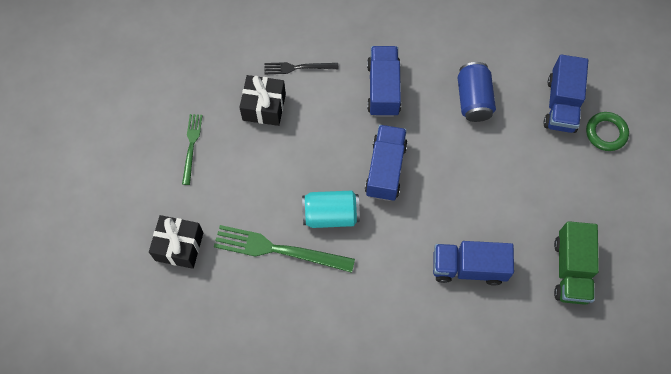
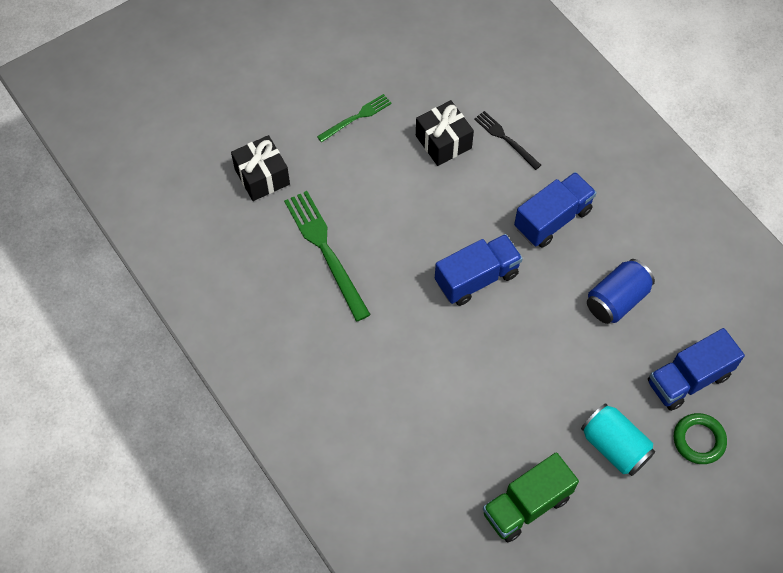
camera: 50 degrees right, 5 degrees down
(330, 215) = (393, 266): turquoise can -> turquoise can (614, 446)
(468, 267) = (447, 414): blue truck -> none

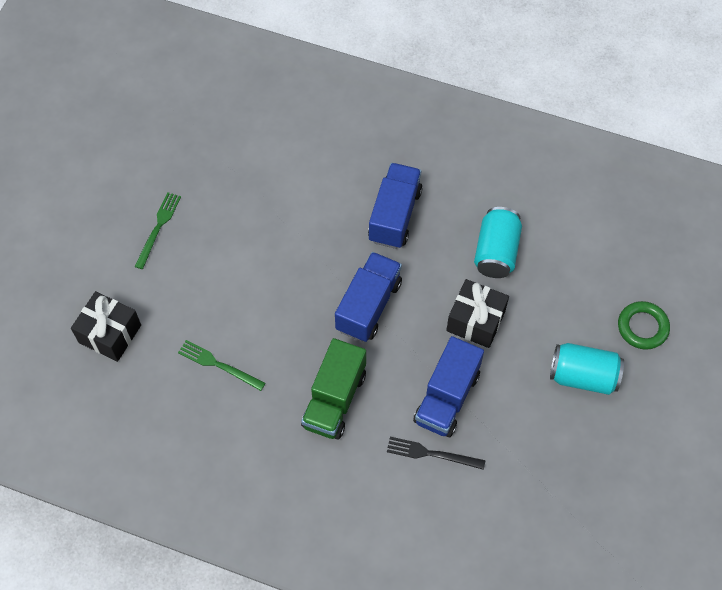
camera: 35 degrees left, 0 degrees up
(325, 251) = (218, 365): green fork -> green fork, size x0.57
(443, 142) = (252, 204): black gift -> black gift (475, 321)
(505, 139) = (304, 169): black fork -> black fork (431, 454)
(526, 505) = (550, 473): green truck -> green truck (334, 400)
(617, 300) = (496, 252): blue can -> turquoise can
(688, 379) = (599, 282): blue truck -> blue truck (447, 397)

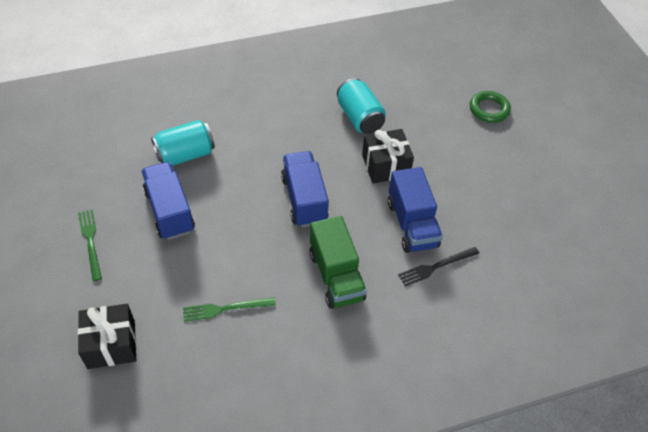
camera: 40 degrees left, 10 degrees down
(394, 215) = (271, 133): blue truck -> blue truck (170, 211)
(583, 376) = (482, 157): turquoise can -> turquoise can (185, 155)

